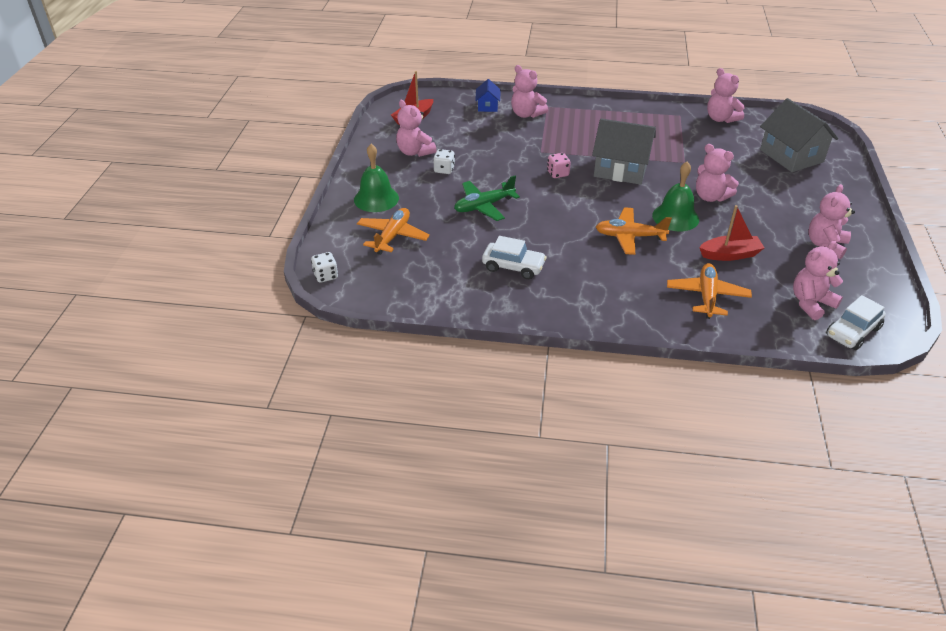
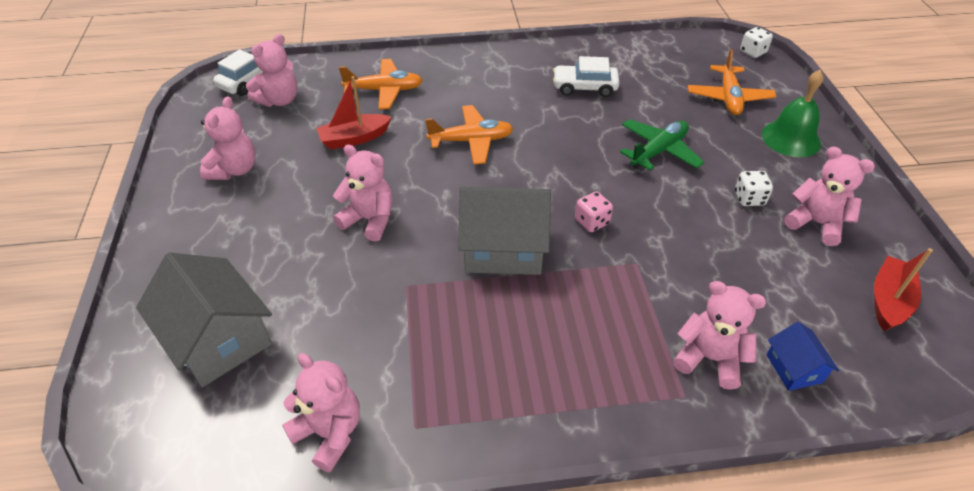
camera: 165 degrees right, 5 degrees up
(675, 217) = (418, 177): green bell -> none
(707, 296) = (384, 90): orange plane -> orange plane turned 90 degrees counterclockwise

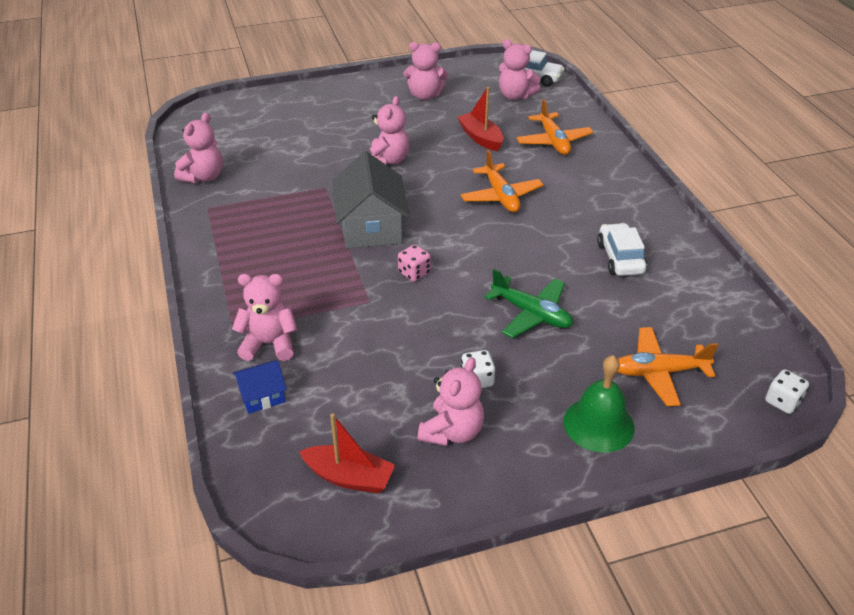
camera: 80 degrees right, 5 degrees down
(218, 339) = (270, 125): grey house -> none
(709, 358) = (269, 344): pink teddy bear -> pink teddy bear turned 105 degrees counterclockwise

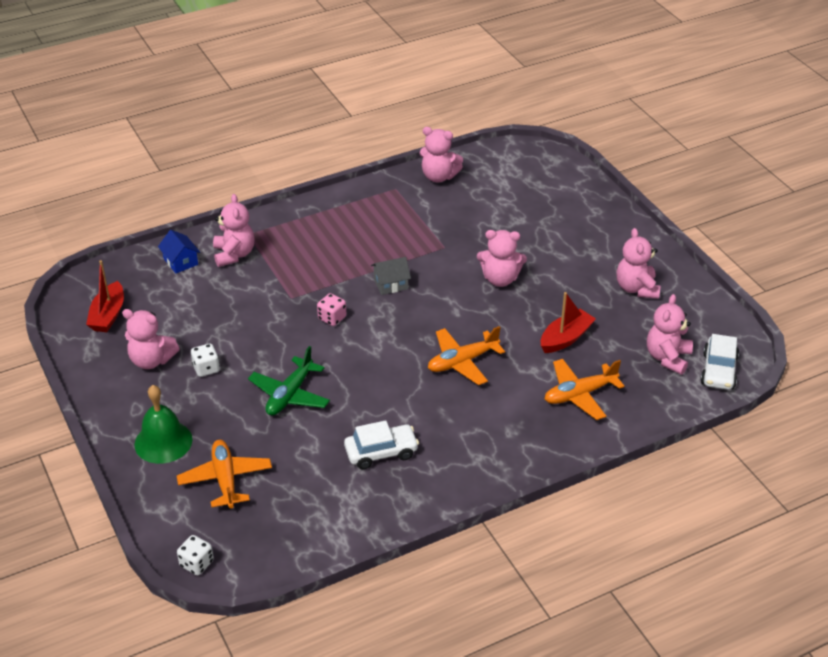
camera: 80 degrees right, 0 degrees up
(371, 227) = (391, 284): grey house -> grey house, size x0.50

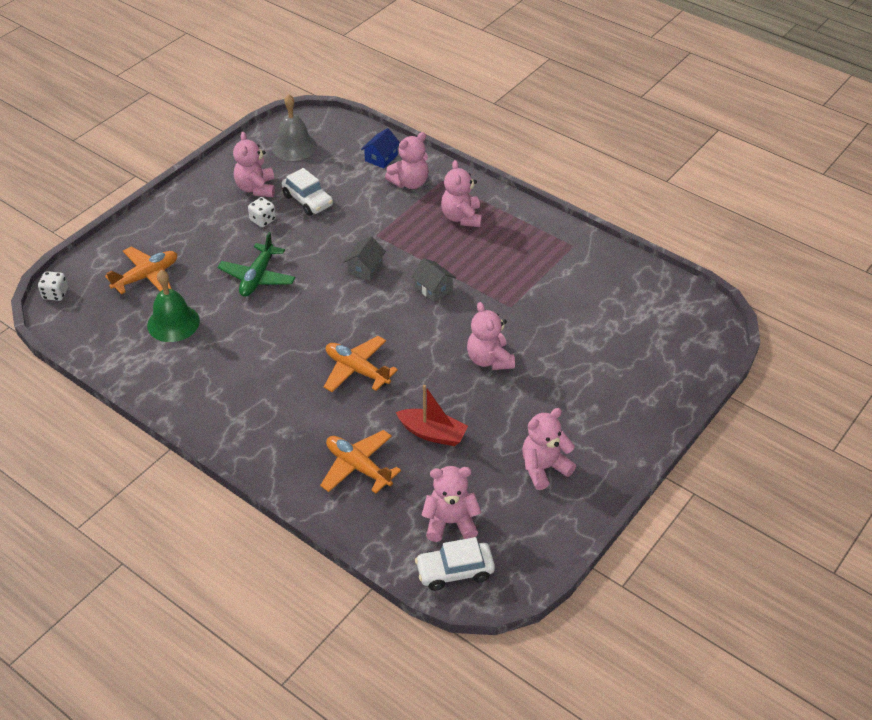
camera: 65 degrees right, 5 degrees up
(108, 315) = (294, 146): red boat -> grey bell
(163, 442) = (171, 229): green bell -> green bell (173, 323)
(290, 395) = (257, 277): green plane -> green plane turned 75 degrees counterclockwise
(332, 318) = (365, 268): pink dice -> grey house
(381, 452) = (217, 355): white car -> white car (308, 200)
(439, 176) = (614, 268): pink teddy bear -> pink teddy bear (461, 217)

